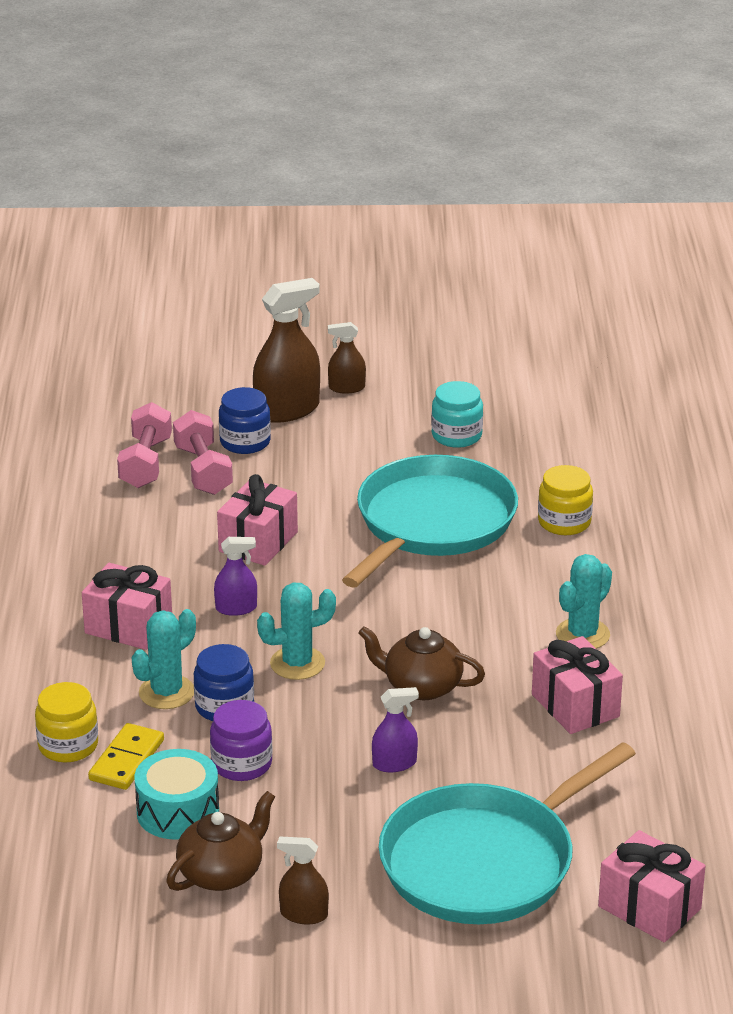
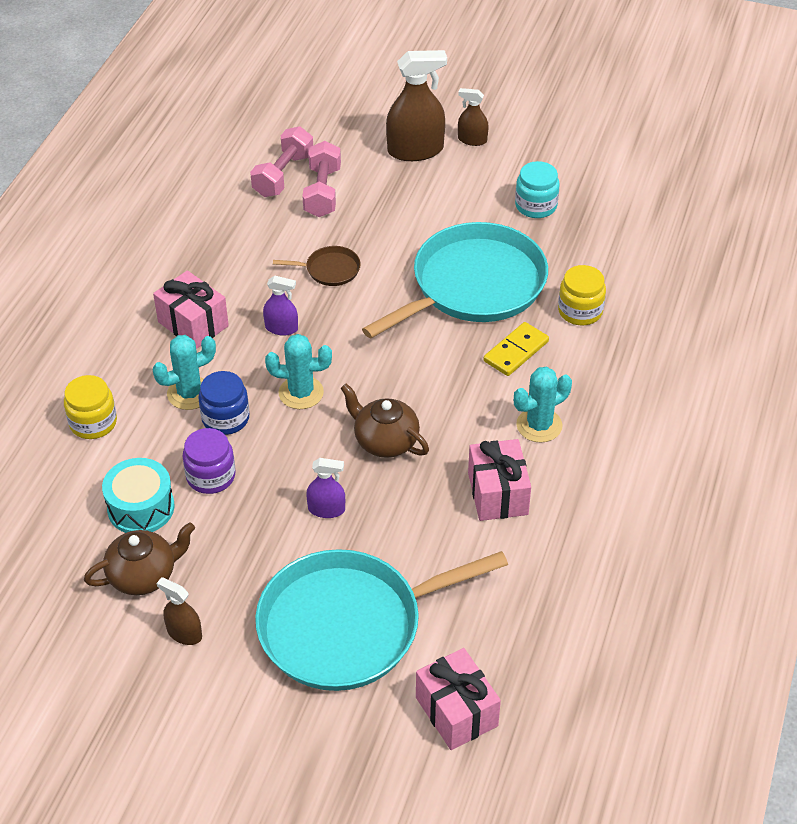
camera: 20 degrees right, 15 degrees up
(127, 760) = (128, 448): yellow domino -> yellow domino (516, 351)
(245, 442) = (368, 173): blue jar -> none
(258, 542) = (330, 270): pink gift -> brown pan

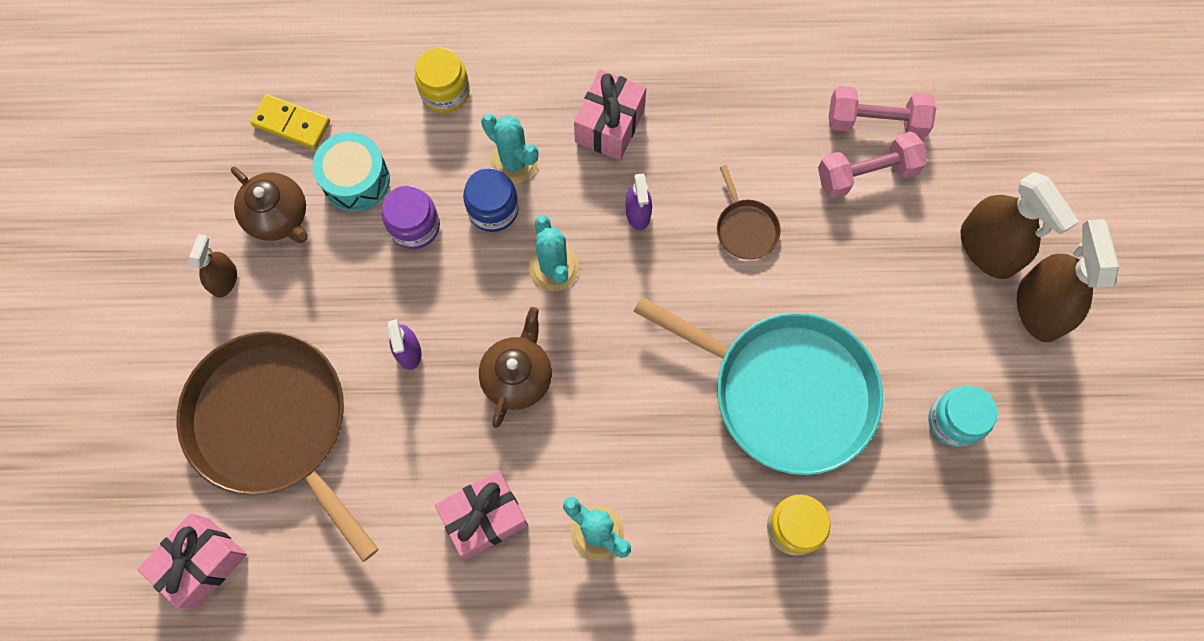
camera: 70 degrees right, 25 degrees up
(348, 625) = (274, 425): turquoise pan -> brown pan
(472, 140) = (1039, 307): brown spray bottle -> brown spray bottle, size x1.89
(516, 351) = (699, 473): yellow domino -> yellow domino (291, 123)

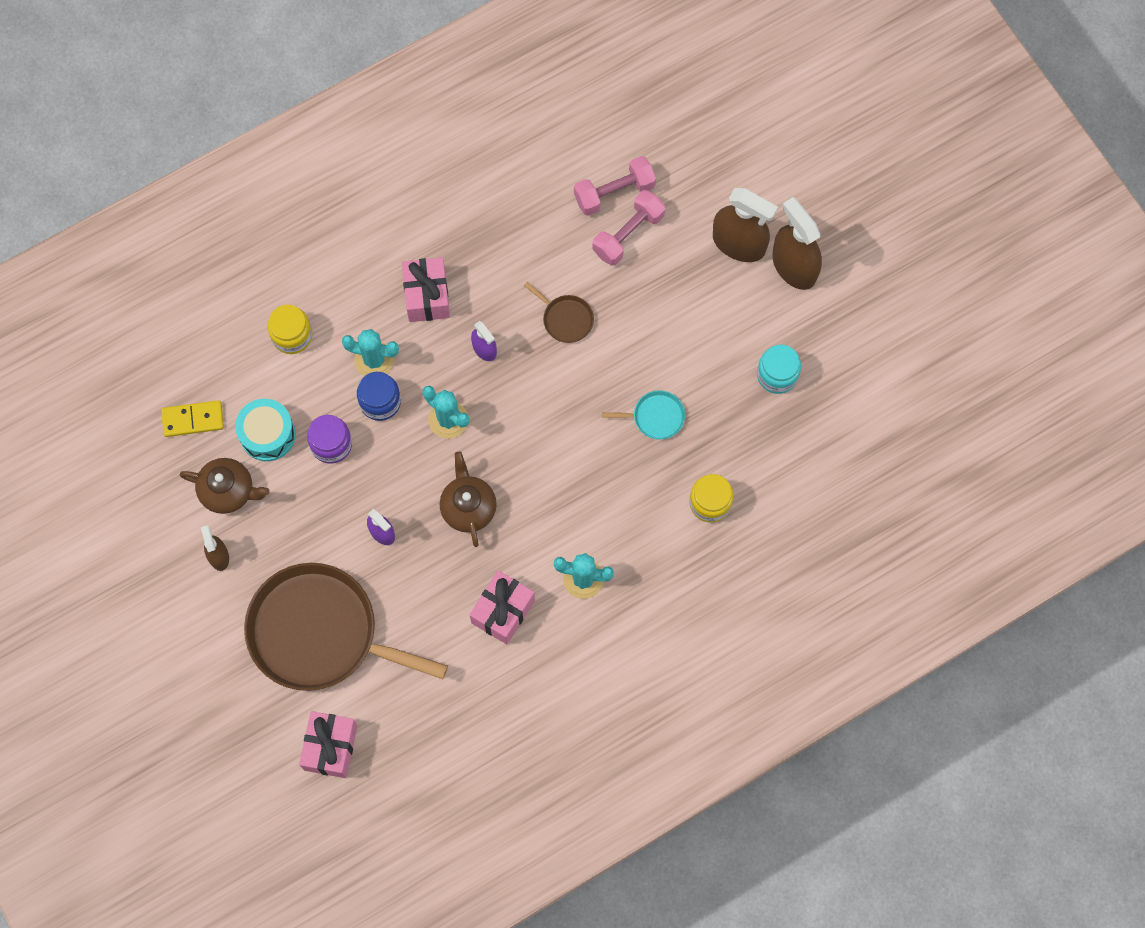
camera: 30 degrees left, 0 degrees up
(785, 391) = (655, 417): turquoise pan -> turquoise pan, size x0.41

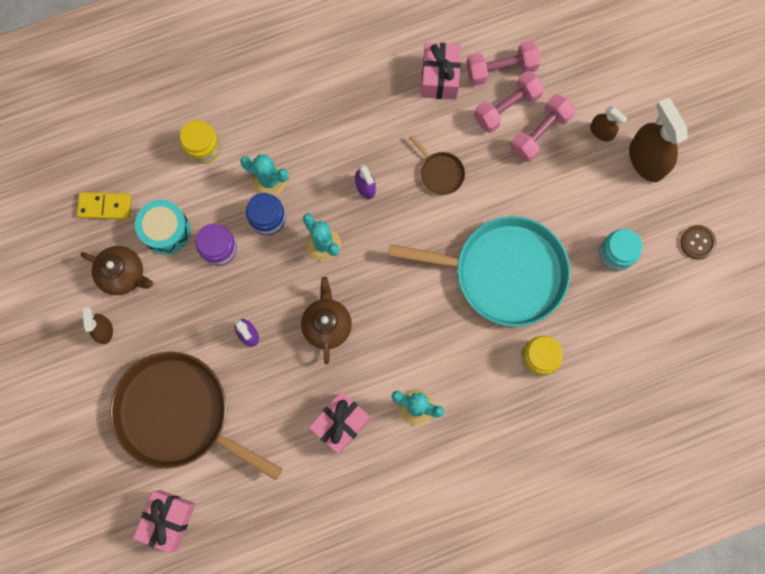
camera: 10 degrees right, 5 degrees up
(427, 296) = (324, 133): pink gift -> pink gift (439, 78)
(655, 417) = (503, 272): turquoise pan -> turquoise pan, size x2.45
(670, 257) = (539, 133): none -> pink dumbbell
(739, 243) = (601, 131): brown spray bottle -> brown spray bottle, size x0.53
(865, 348) = (697, 242): none -> brown button

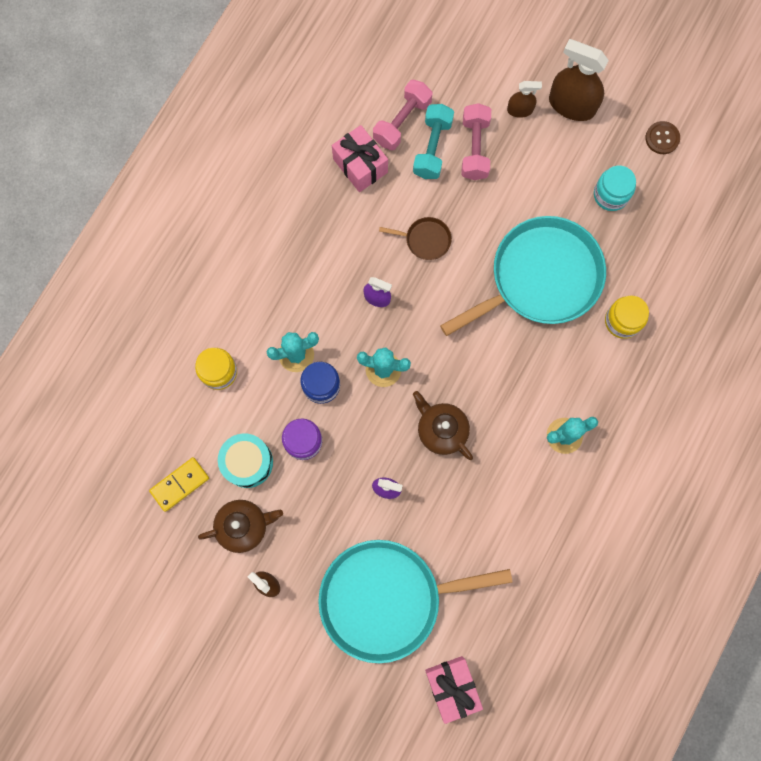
camera: 40 degrees left, 0 degrees up
(178, 414) = (386, 598): brown pan -> turquoise pan
(340, 423) = (519, 497): pink gift -> none
(507, 107) = (432, 148): pink dumbbell -> turquoise dumbbell

